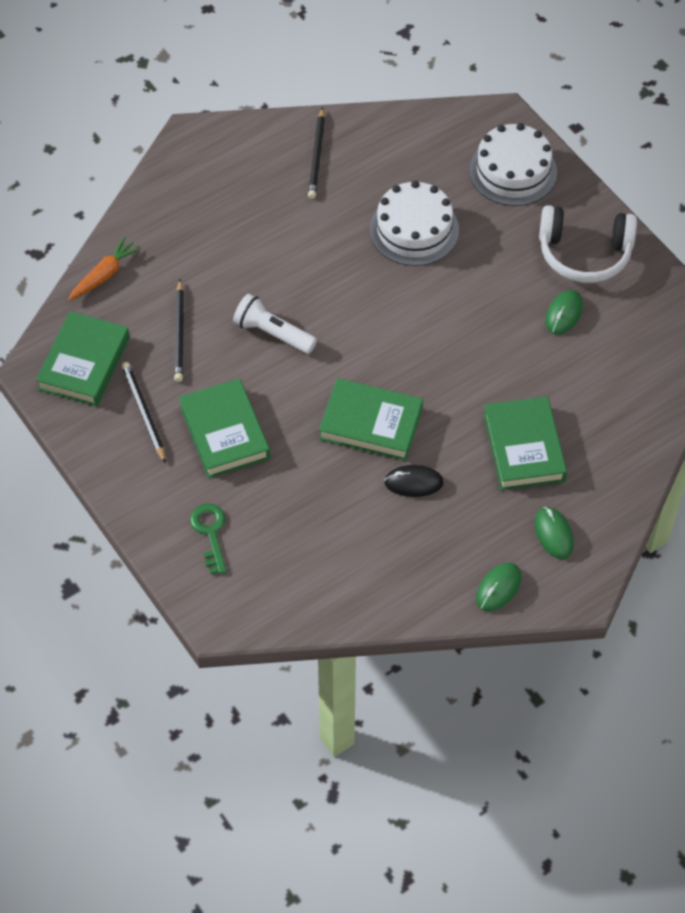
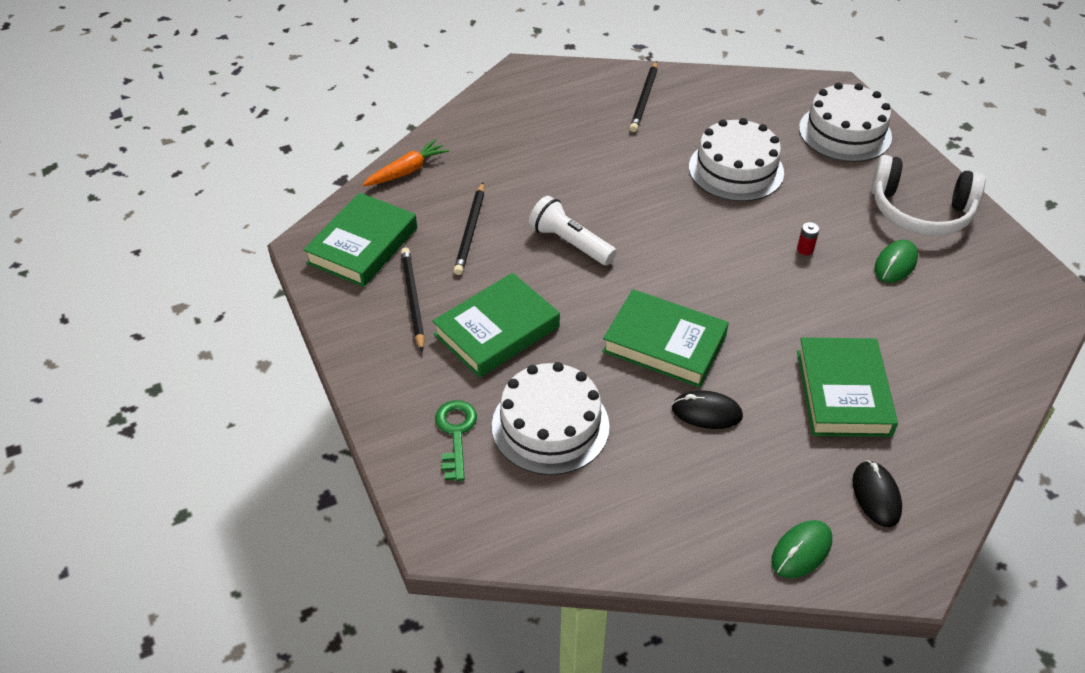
camera: 10 degrees right, 10 degrees down
(224, 432) = (497, 330): green book -> green book turned 60 degrees clockwise
(287, 514) = (550, 425): none -> white cake
(483, 310) = (805, 249): none -> red battery
(553, 534) = (876, 495): green mouse -> black mouse

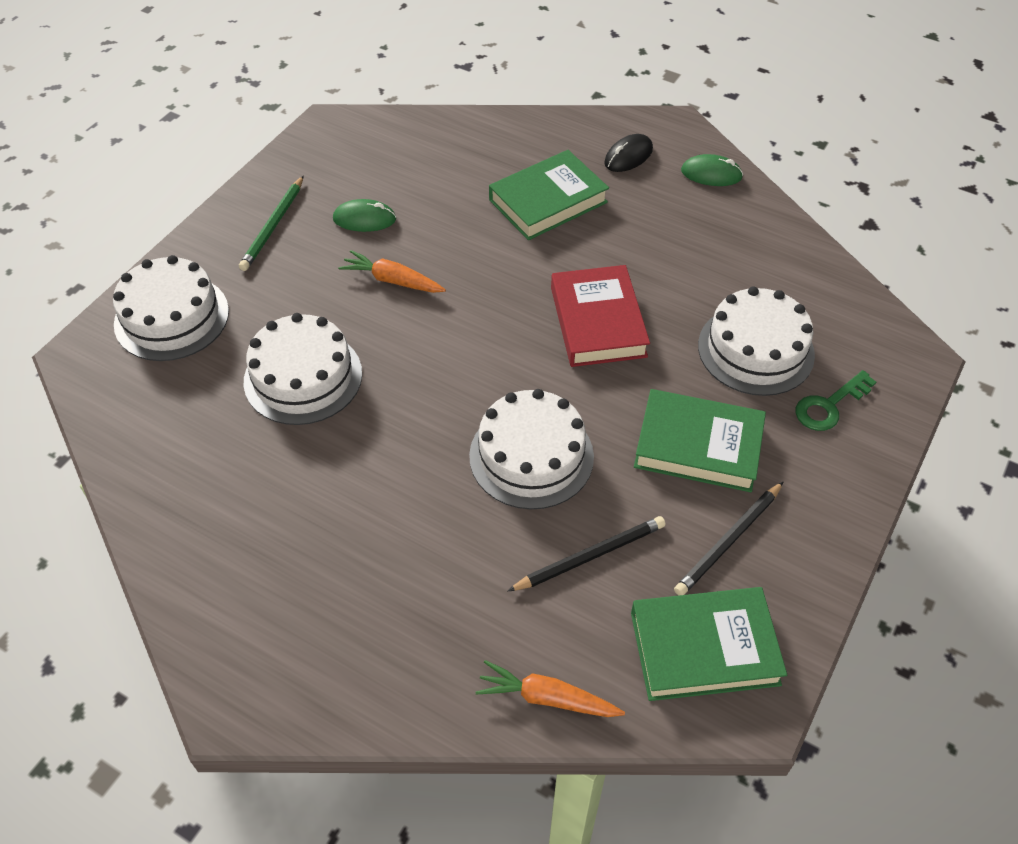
camera: 125 degrees left, 5 degrees up
(570, 243) = (531, 456): white flashlight -> white cake
(644, 99) = (216, 523): black pencil -> none
(664, 344) = (598, 322): green book -> red book
(706, 412) = (644, 265): black mouse -> none
(805, 249) = (392, 280): red battery -> orange carrot
(920, 211) = (273, 226): white headphones -> green pencil

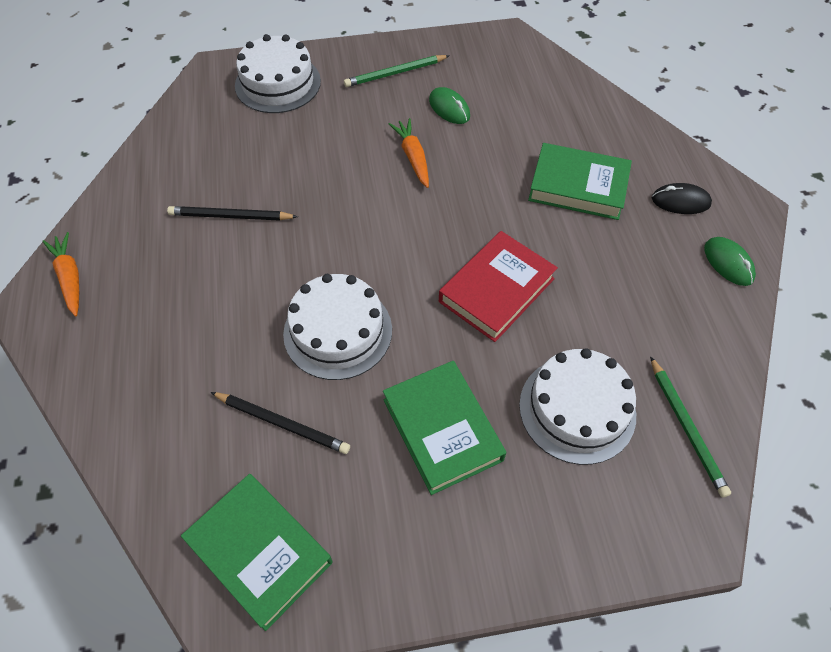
camera: 50 degrees right, 5 degrees up
(303, 377) = (290, 171): white cake -> none
(547, 698) = (146, 474): orange carrot -> orange carrot (70, 277)
(729, 541) = (371, 508): black pencil -> black pencil (230, 216)
(826, 299) = (686, 427): none -> green pencil
(829, 405) = (573, 500): green key -> none

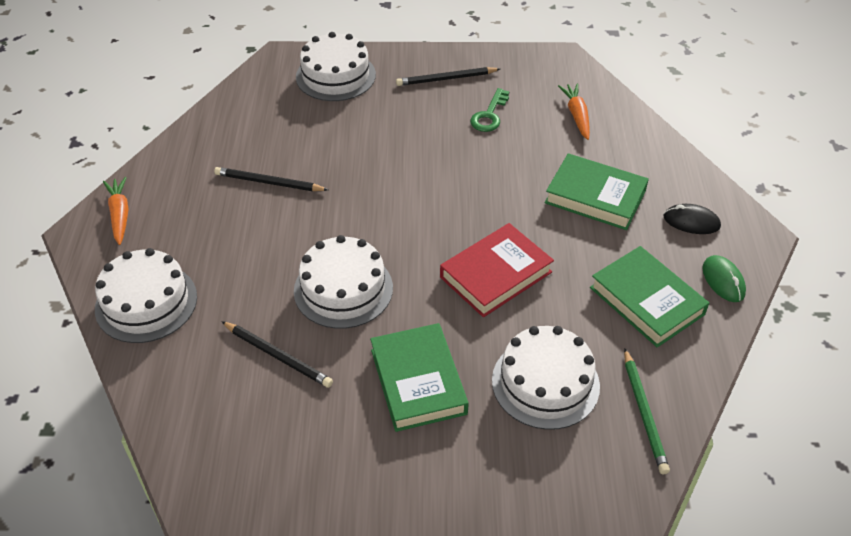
camera: 10 degrees right, 10 degrees down
(120, 381) = (146, 302): none -> white cake
(259, 552) = (236, 452): green book -> green book (646, 301)
(395, 73) = (446, 79): green pencil -> black pencil
(413, 157) = (445, 153): orange carrot -> orange carrot (576, 115)
(449, 108) = (489, 115): green mouse -> green key

